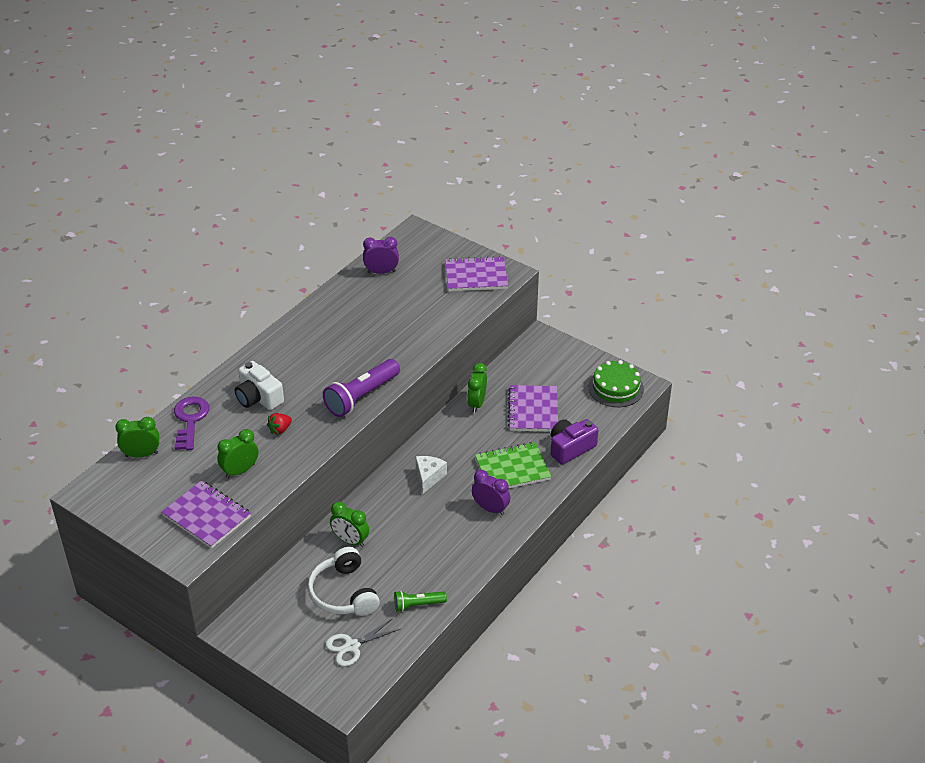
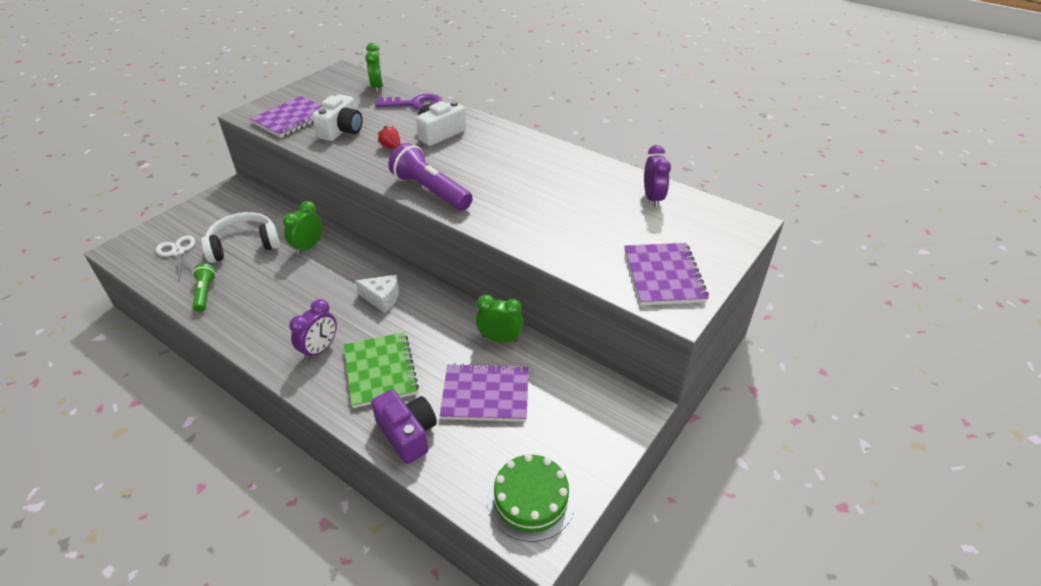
camera: 90 degrees right, 0 degrees up
(240, 471) = (342, 130): green clock -> white camera

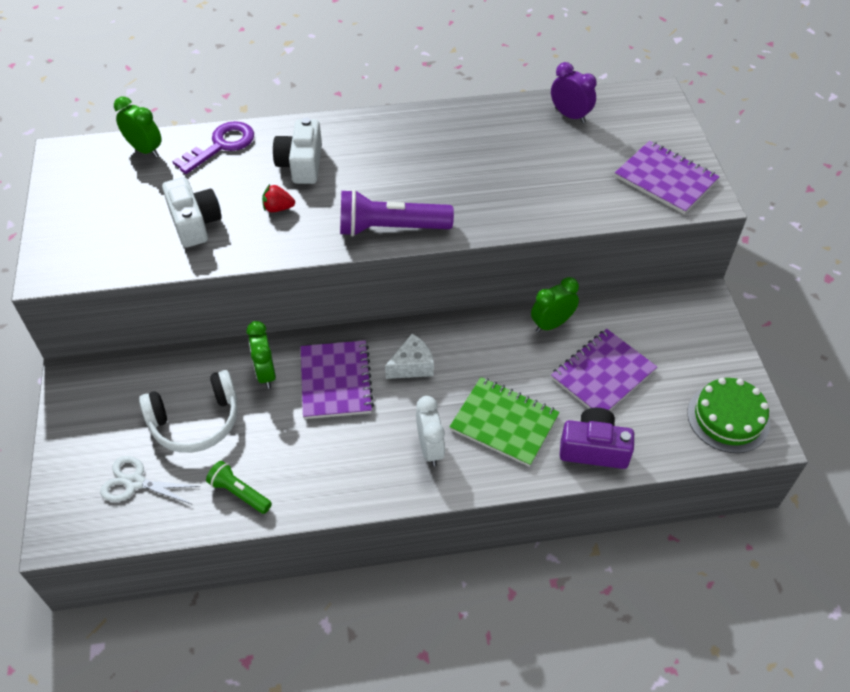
camera: 45 degrees left, 10 degrees up
(244, 245) = (196, 421): white headphones -> white headphones turned 135 degrees counterclockwise
(292, 119) = (113, 245): purple notebook -> purple notebook (335, 381)
(320, 349) = (430, 448): purple clock -> white clock

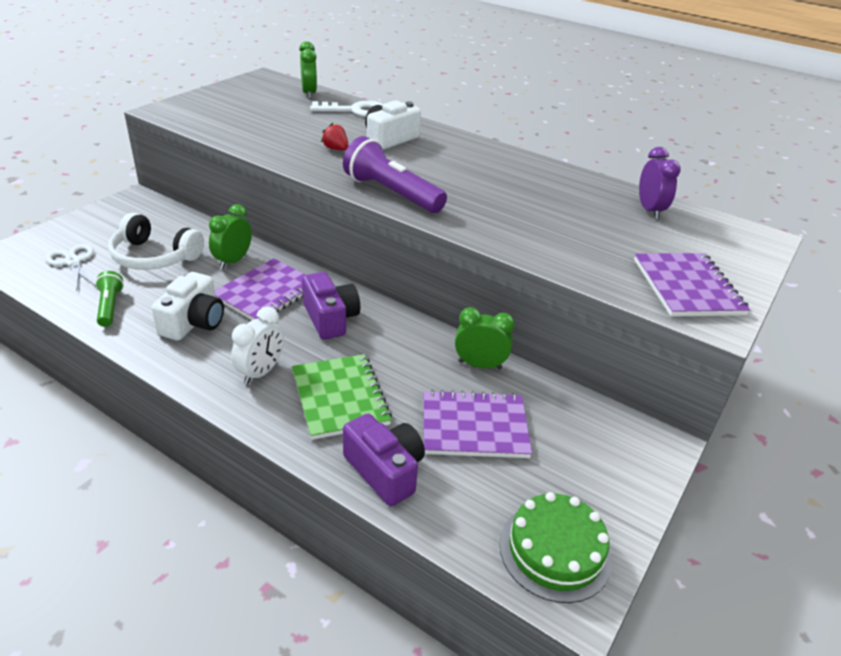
camera: 40 degrees right, 15 degrees down
(195, 223) = (275, 131): white camera -> white camera (193, 322)
(221, 145) = (355, 111): purple key -> white key
(412, 366) = (330, 318): white cheese -> purple camera

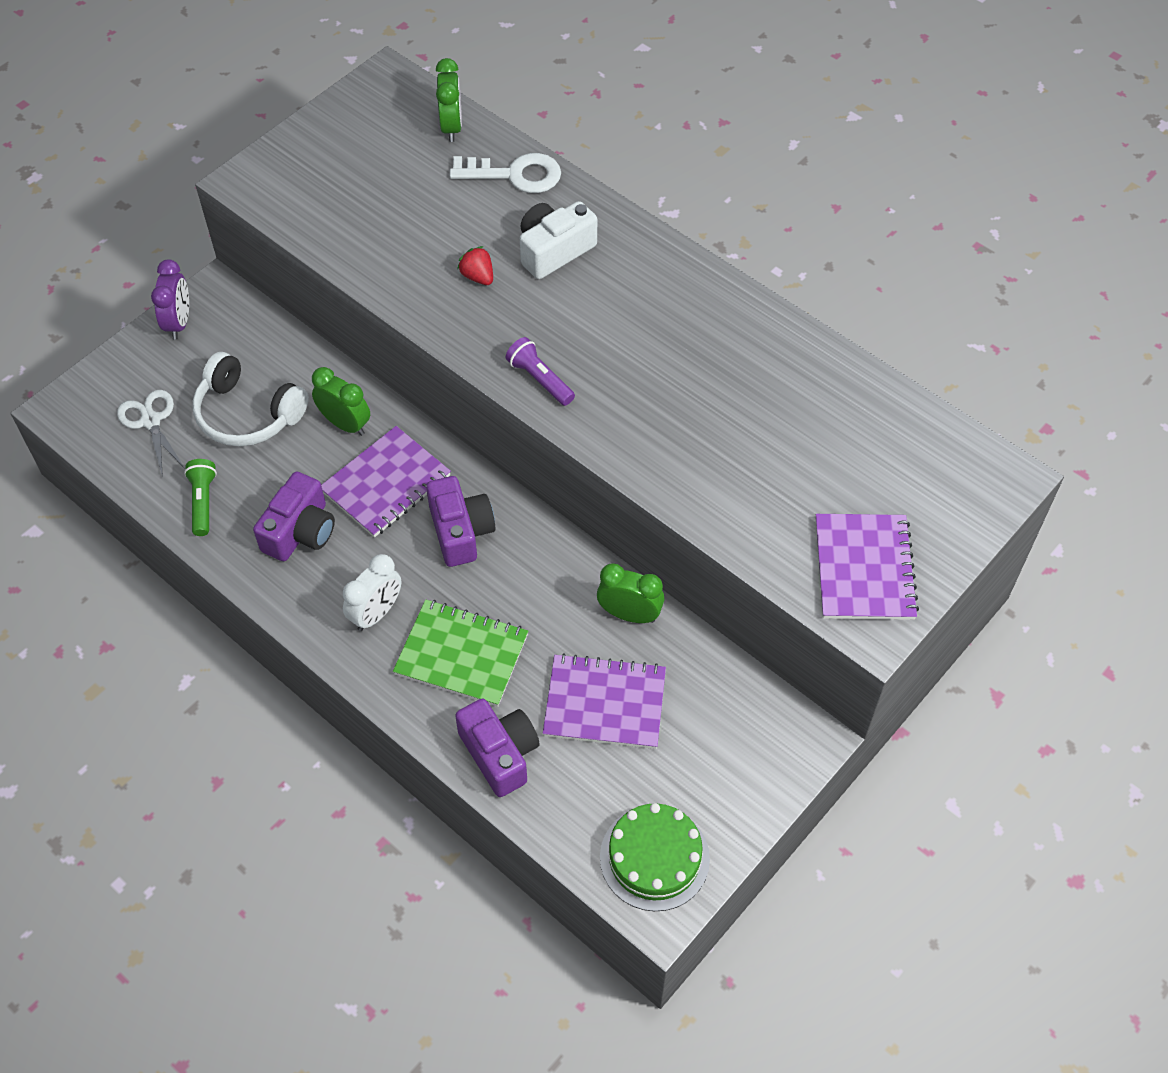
camera: 10 degrees right, 20 degrees up
(193, 322) = (300, 531): white camera -> purple camera
(233, 261) = (345, 424): green clock -> green clock turned 90 degrees clockwise
(339, 398) = (461, 655): green notebook -> green notebook turned 60 degrees counterclockwise
(392, 193) = (540, 379): purple flashlight -> purple flashlight, size x0.56
(649, 210) = (874, 418): purple clock -> purple clock (179, 322)

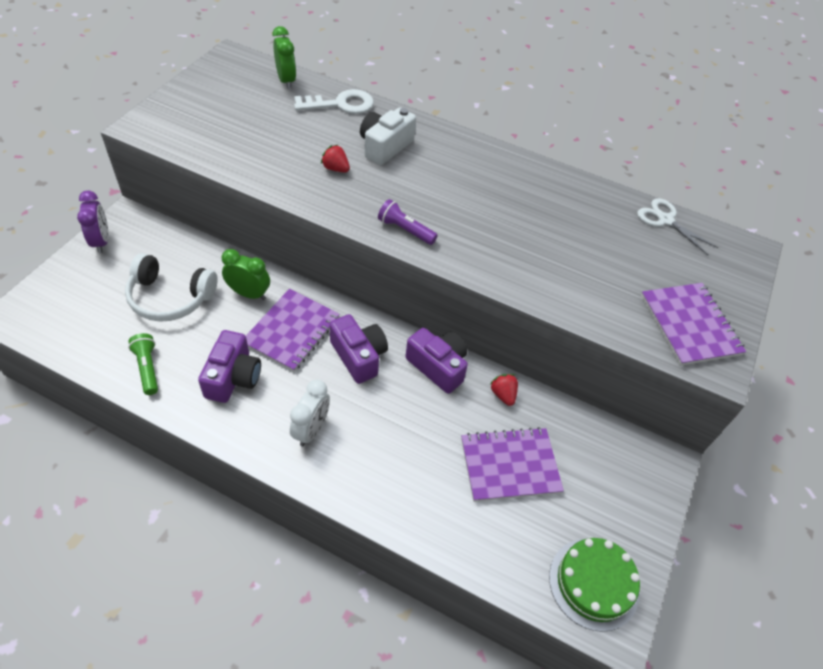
camera: 20 degrees left, 5 degrees down
(150, 421) = (91, 314): white scissors -> white scissors (665, 220)
(461, 655) = (388, 449): green notebook -> none
(500, 753) = (444, 523): purple camera -> purple camera (438, 366)
(629, 614) = (503, 395): green clock -> red strawberry

